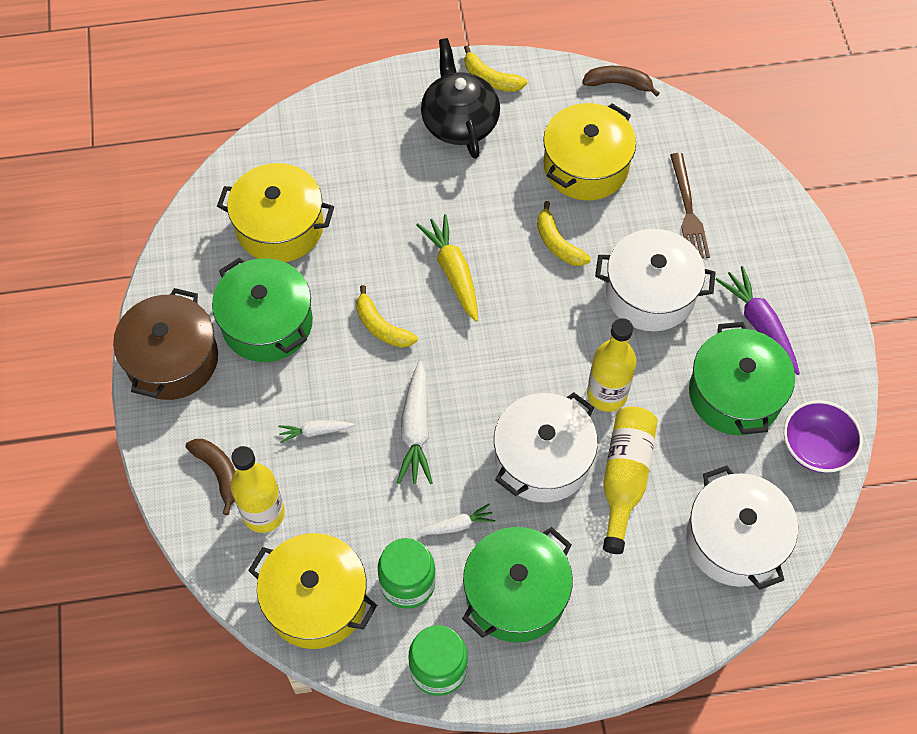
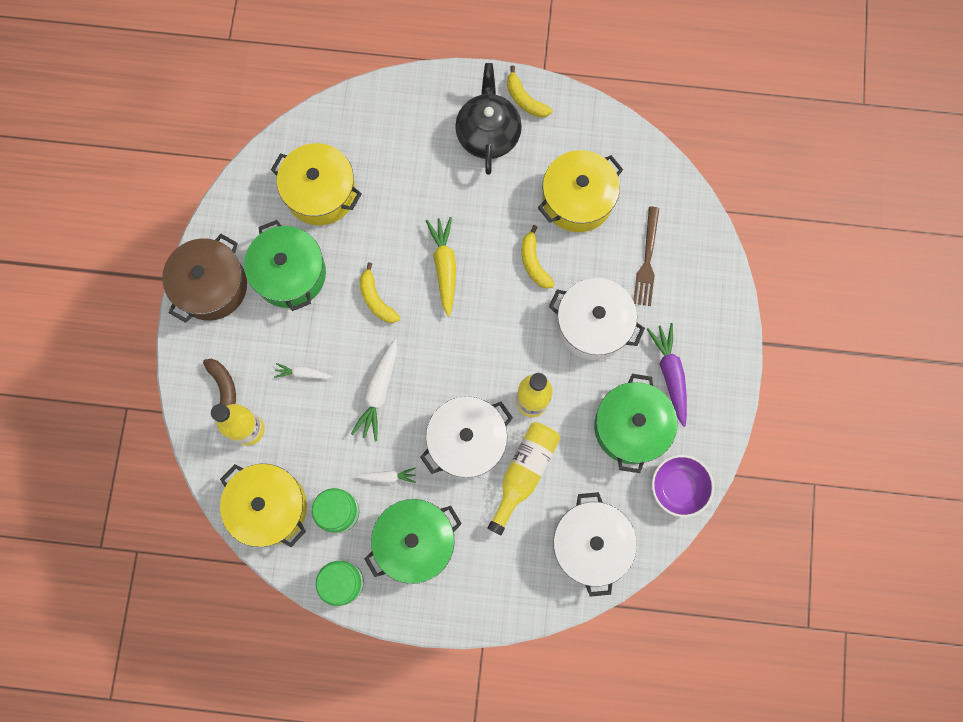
camera: 15 degrees right, 15 degrees up
(619, 84) = (628, 130): brown banana -> none

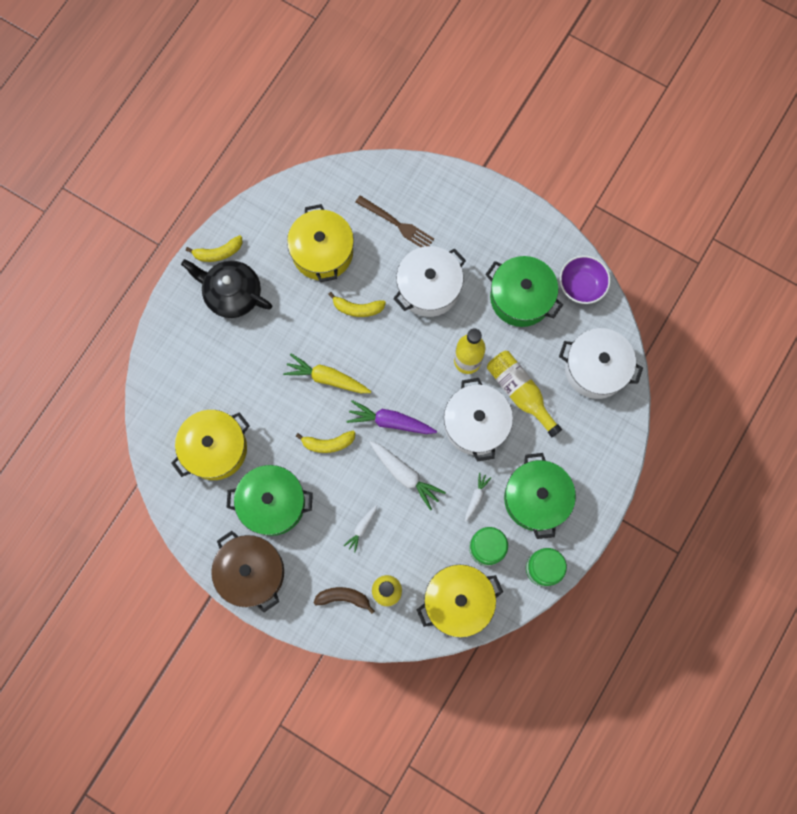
camera: 65 degrees left, 0 degrees up
(670, 374) = (493, 250): purple carrot -> purple carrot (390, 421)

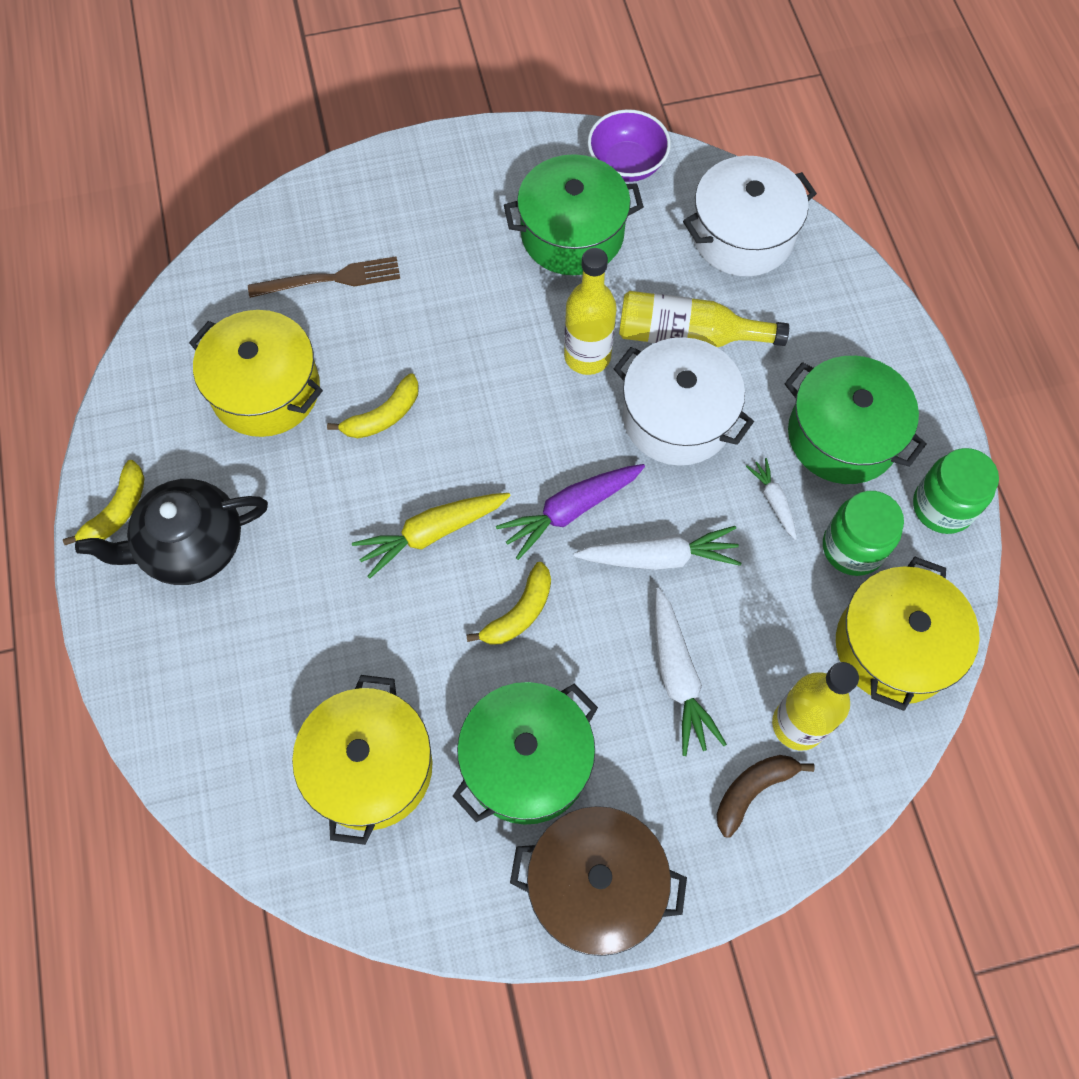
camera: 45 degrees left, 10 degrees down
(362, 528) = (678, 676): white carrot -> white carrot, size x1.78
(428, 288) = (449, 316): white pot -> none

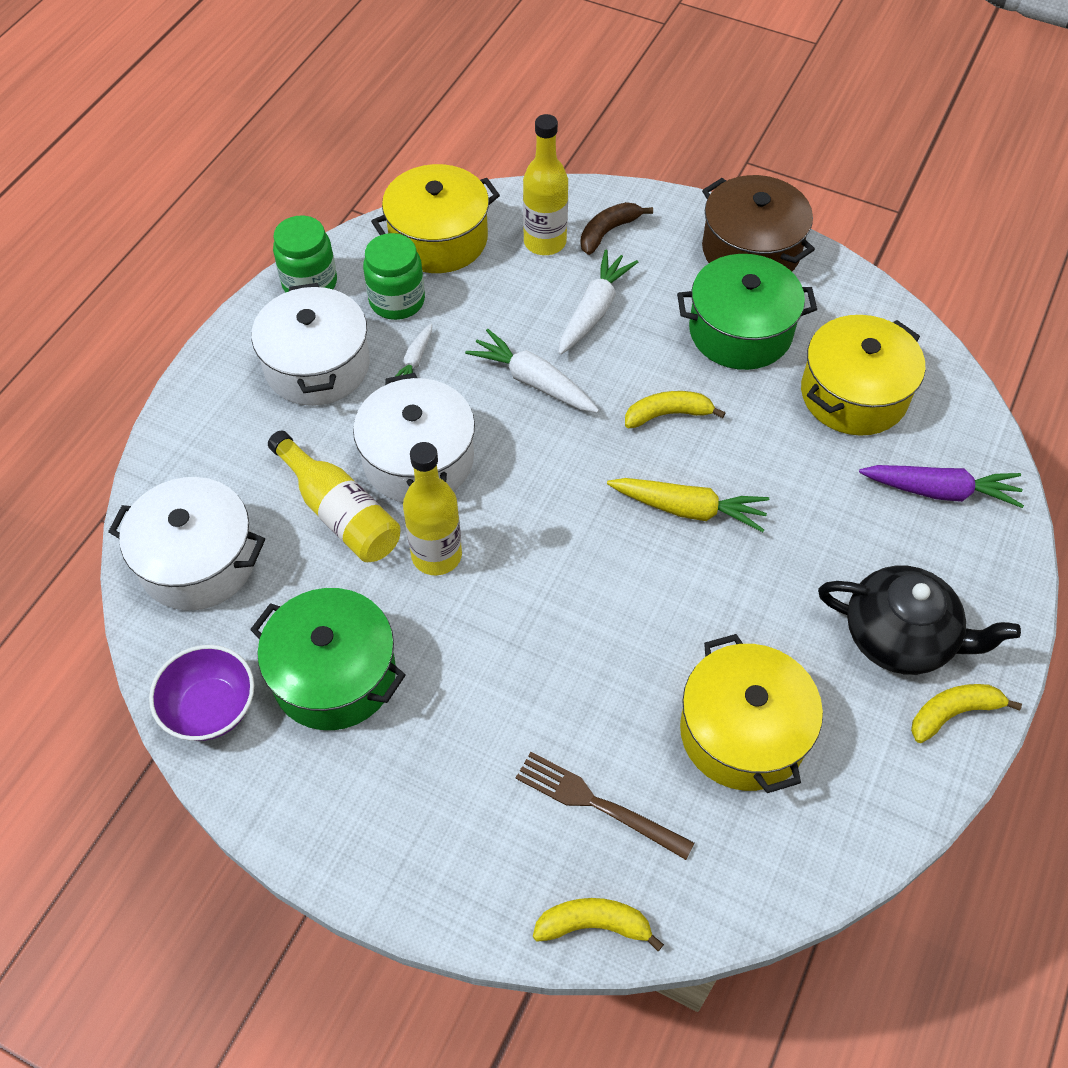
camera: 140 degrees left, 10 degrees down
(383, 416) = (653, 630): yellow banana -> yellow banana (594, 925)
(570, 511) = (566, 452): purple carrot -> purple carrot (940, 491)
(753, 790) = (608, 232): brown banana -> brown banana turned 135 degrees clockwise
(842, 435) = (317, 365): green pot -> white pot

